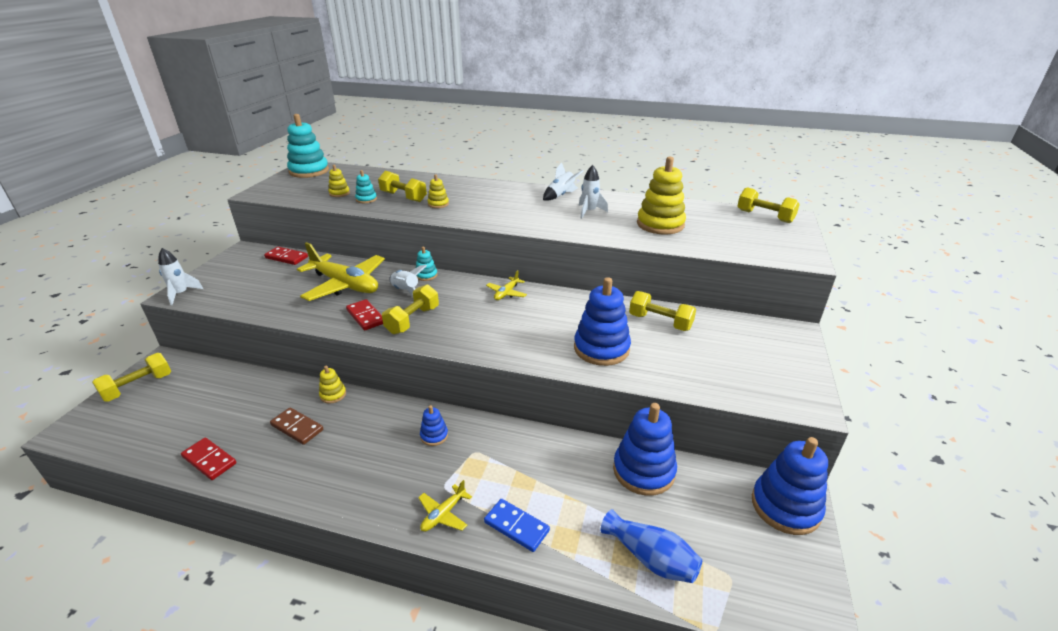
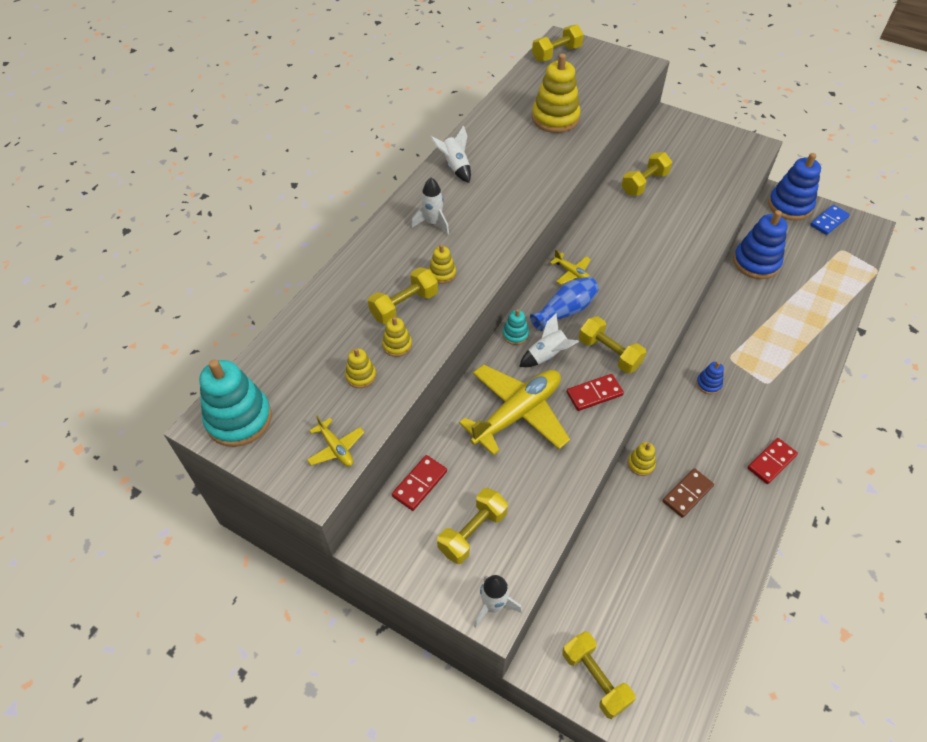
camera: 75 degrees left, 20 degrees up
(209, 460) = (727, 568): red domino -> red domino (771, 462)
(242, 280) = (472, 532): none -> yellow dumbbell
(366, 199) = (397, 345): turquoise stacking toy -> yellow stacking toy
(443, 514) = (794, 386): yellow plane -> yellow plane (336, 448)
(516, 526) = (806, 344): blue domino -> blue domino (829, 221)
(589, 212) = (509, 156): white rocket -> white rocket (433, 223)
(601, 348) = (678, 228): blue stacking toy -> none
(650, 558) = (830, 281): blue vase -> blue vase (565, 311)

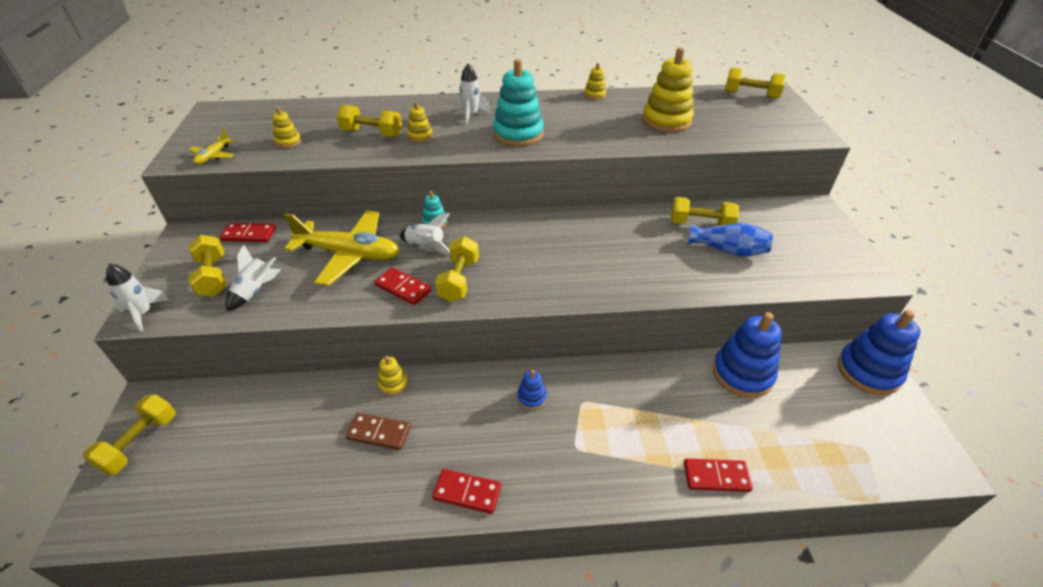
camera: 55 degrees right, 10 degrees down
(239, 419) = (222, 117): turquoise stacking toy -> turquoise stacking toy (518, 134)
(397, 345) = (329, 144): yellow stacking toy -> yellow stacking toy (595, 95)
(455, 167) = (544, 102): white rocket -> white rocket (255, 291)
(472, 532) = (213, 276): yellow dumbbell -> yellow dumbbell turned 60 degrees clockwise
(565, 311) = (486, 237): blue vase -> blue vase (728, 250)
(572, 273) = (535, 225): yellow plane -> none
(826, 327) = (716, 476): none -> red domino
(829, 221) = (894, 418): blue domino -> none

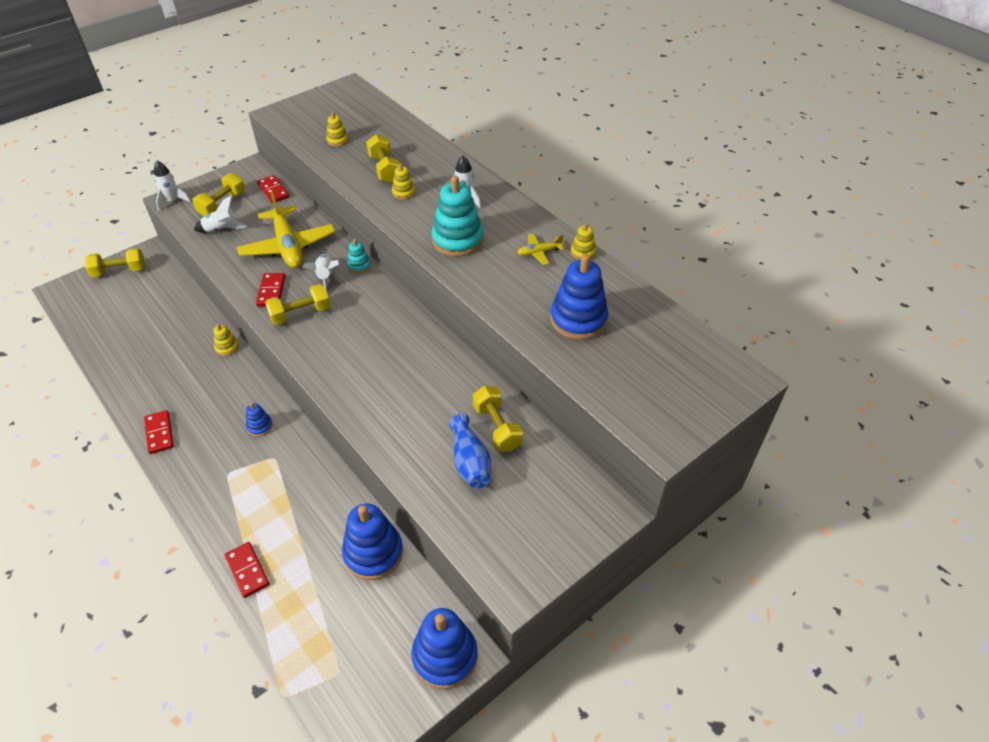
camera: 55 degrees right, 5 degrees up
(213, 156) = (292, 123): yellow plane -> yellow plane (539, 252)
(379, 433) = (182, 365): brown domino -> none
(666, 121) = (578, 319): yellow stacking toy -> blue stacking toy
(751, 95) = (713, 363): yellow dumbbell -> none

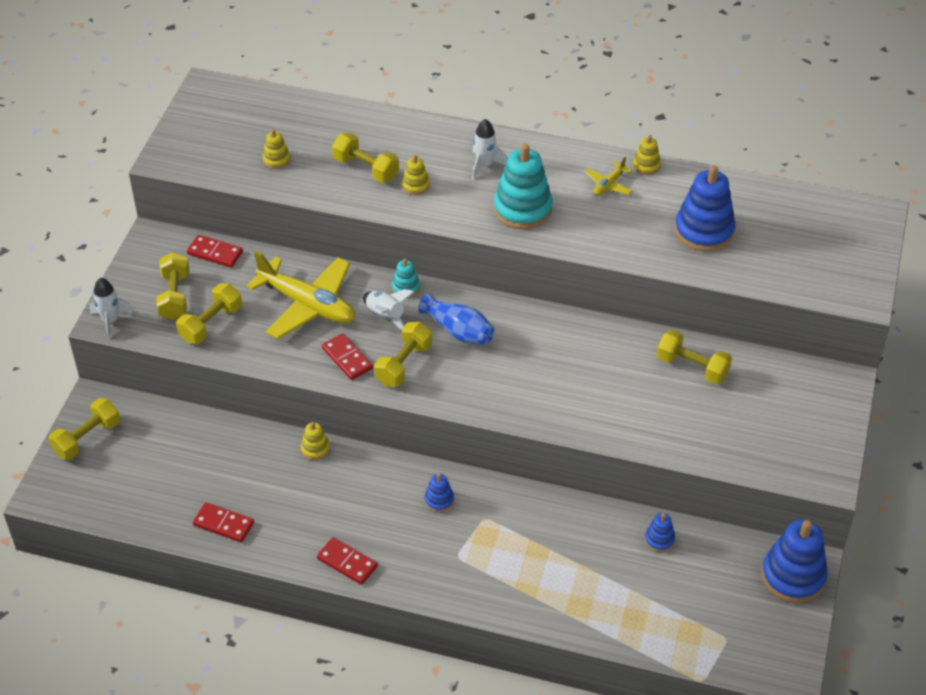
camera: 35 degrees left, 0 degrees up
(221, 229) = (211, 324): white rocket -> yellow dumbbell
(247, 570) = (569, 617): red domino -> red domino (224, 524)
(373, 553) = (659, 539): blue stacking toy -> blue stacking toy, size x0.48
(470, 462) = (699, 407): blue vase -> blue vase (458, 331)

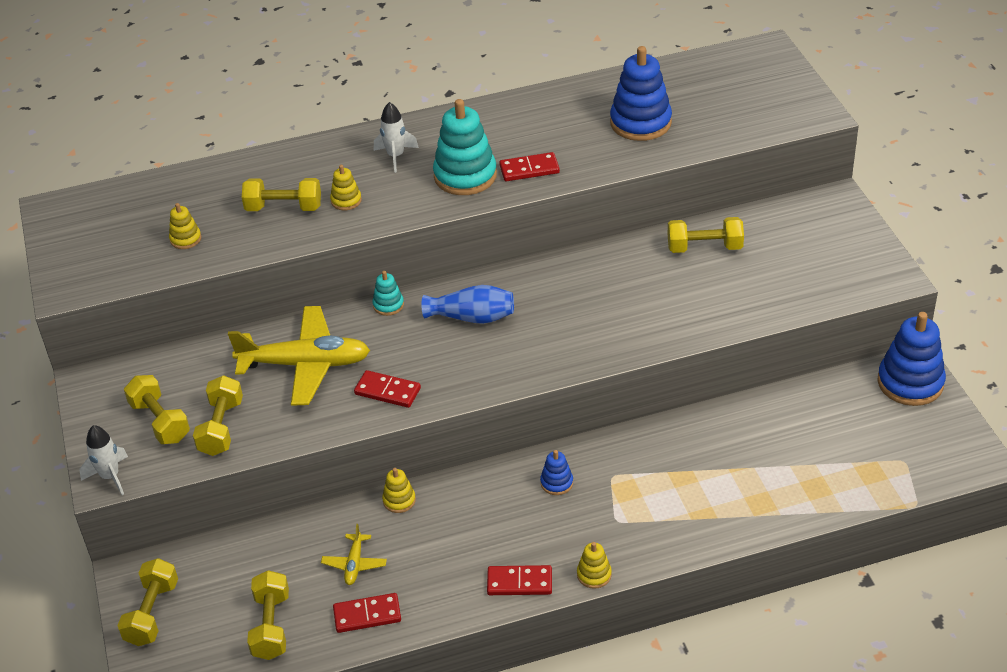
camera: 30 degrees left, 5 degrees down
(215, 253) = (168, 364): red domino -> red domino (529, 169)
(385, 316) = (391, 337): white rocket -> none
(403, 364) = (446, 370): yellow dumbbell -> yellow dumbbell (271, 626)
(608, 185) = (524, 123): yellow plane -> yellow plane (354, 564)
(646, 166) = (542, 94): yellow stacking toy -> yellow stacking toy (594, 574)
(659, 539) = (777, 412): blue stacking toy -> none

